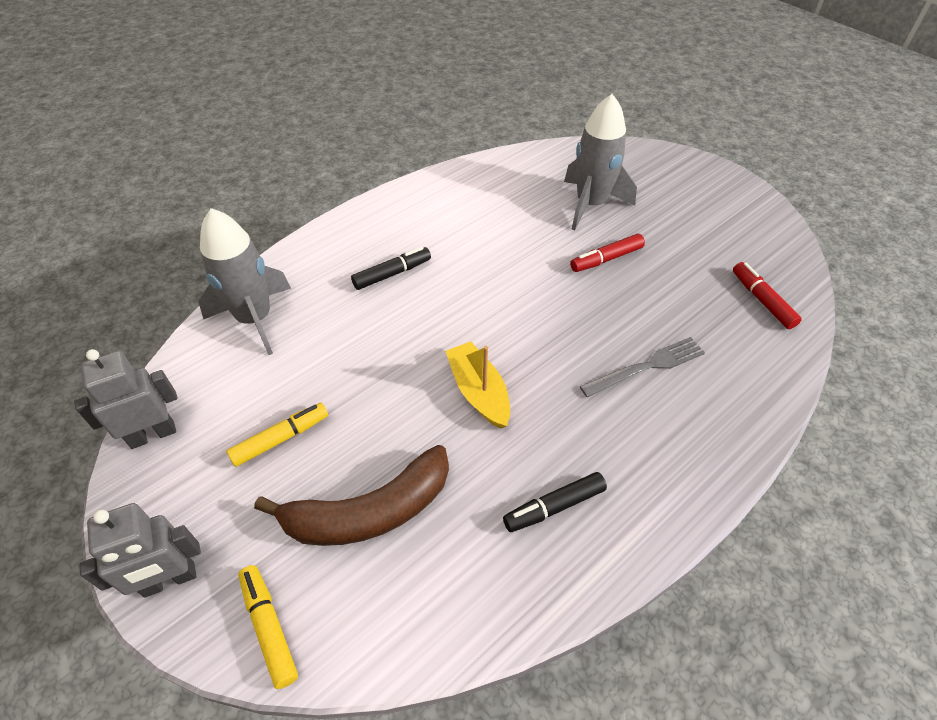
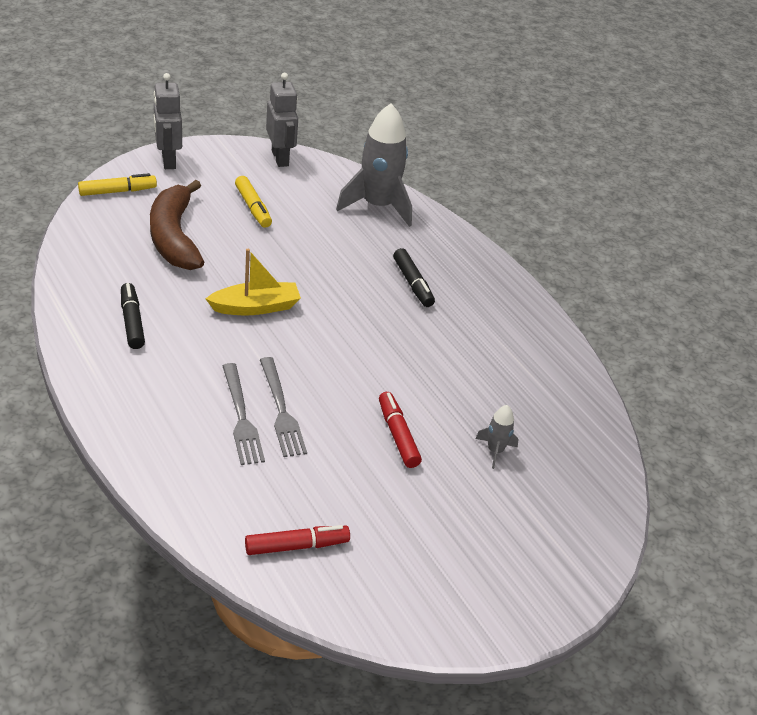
camera: 95 degrees right, 10 degrees down
(591, 204) = (495, 451): grey rocket -> grey rocket, size x0.45
(620, 339) = (281, 410): none -> grey fork

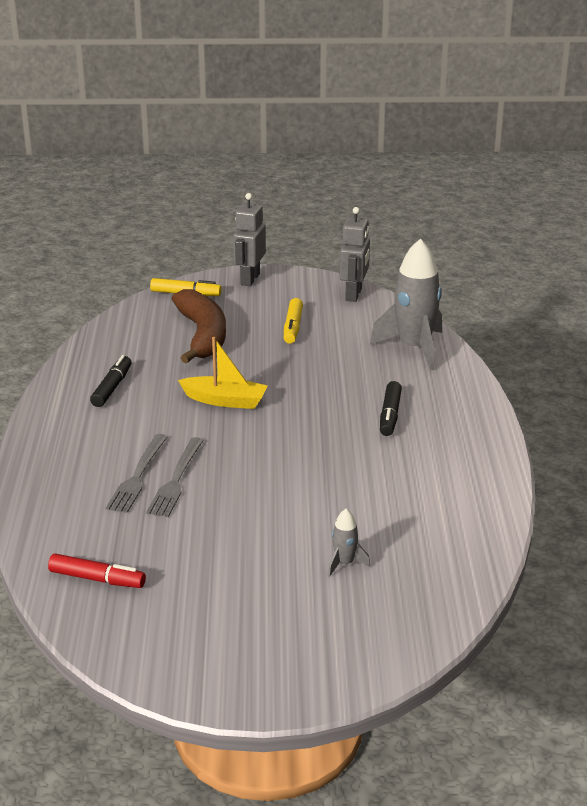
camera: 35 degrees right, 10 degrees down
(174, 237) = (202, 335): brown banana -> brown banana turned 150 degrees clockwise
(397, 435) = (262, 526): red marker -> none

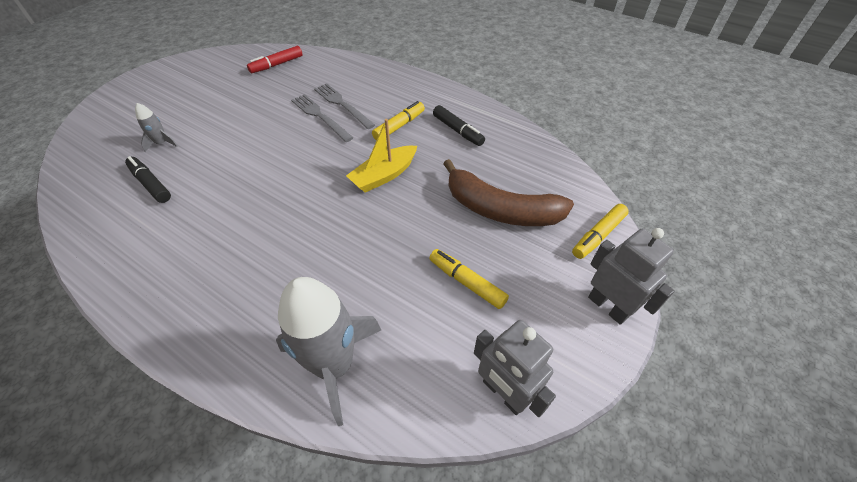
camera: 125 degrees right, 20 degrees up
(139, 423) = (399, 126): none -> yellow marker
(390, 415) = (256, 260): black marker -> black marker (151, 184)

